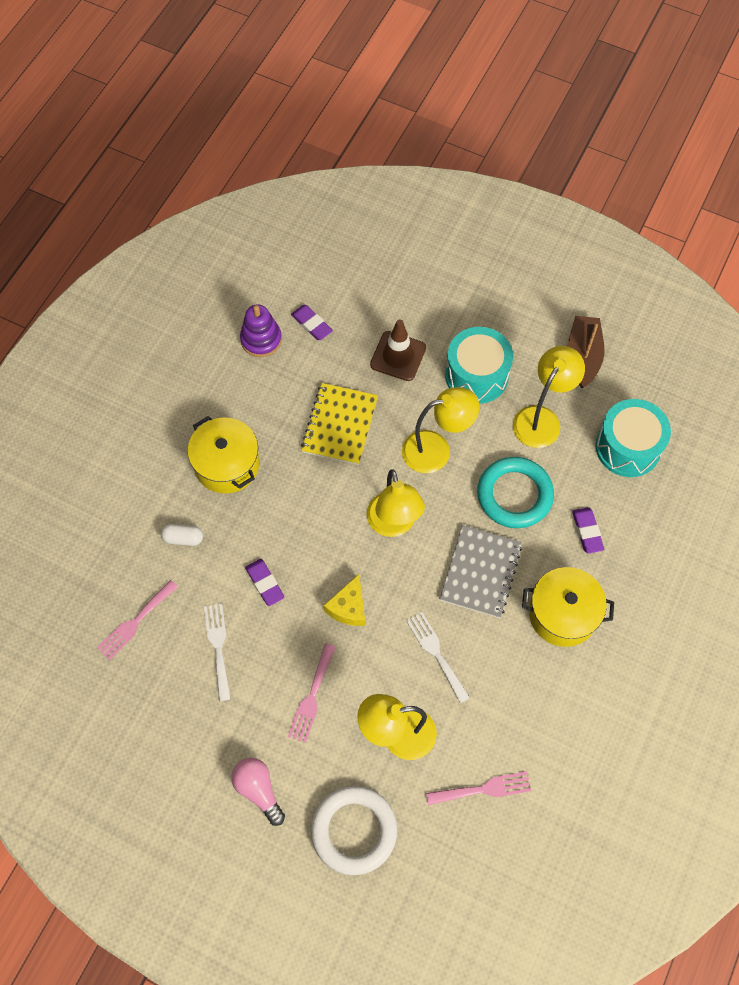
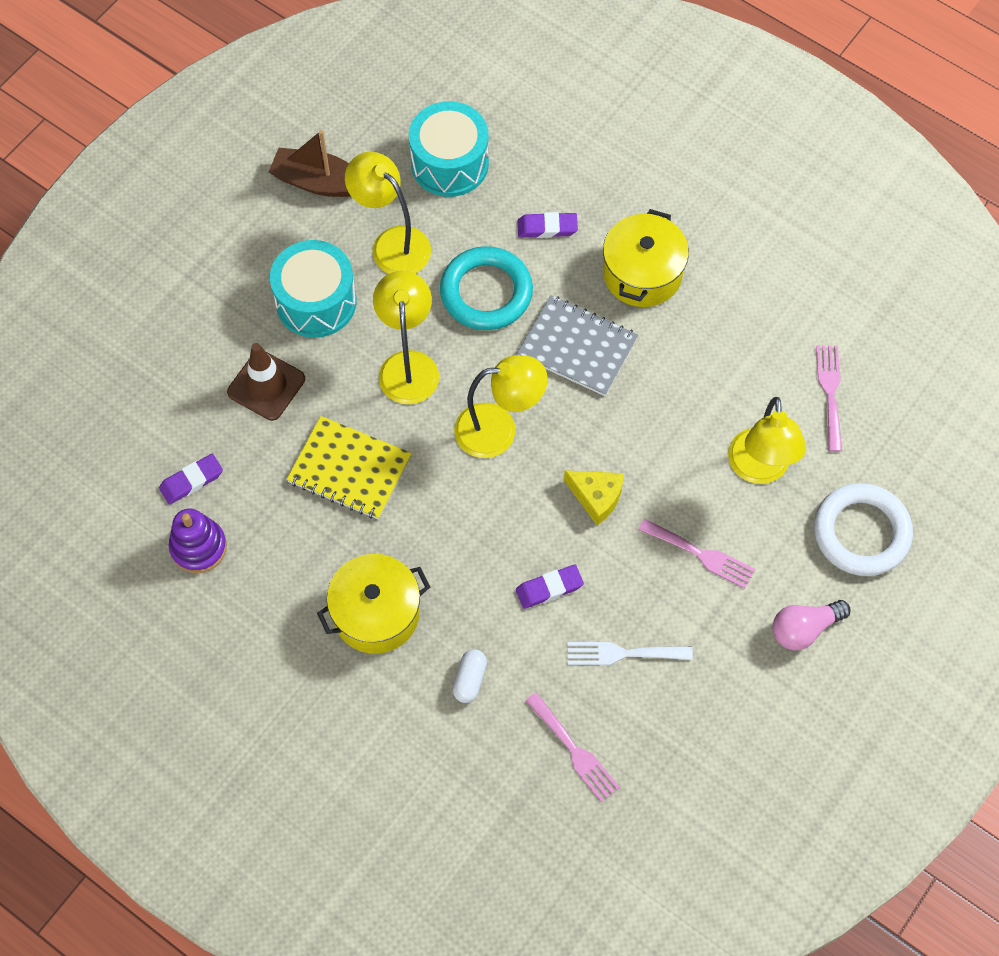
camera: 80 degrees left, 0 degrees up
(436, 653) = (668, 412): white fork -> none

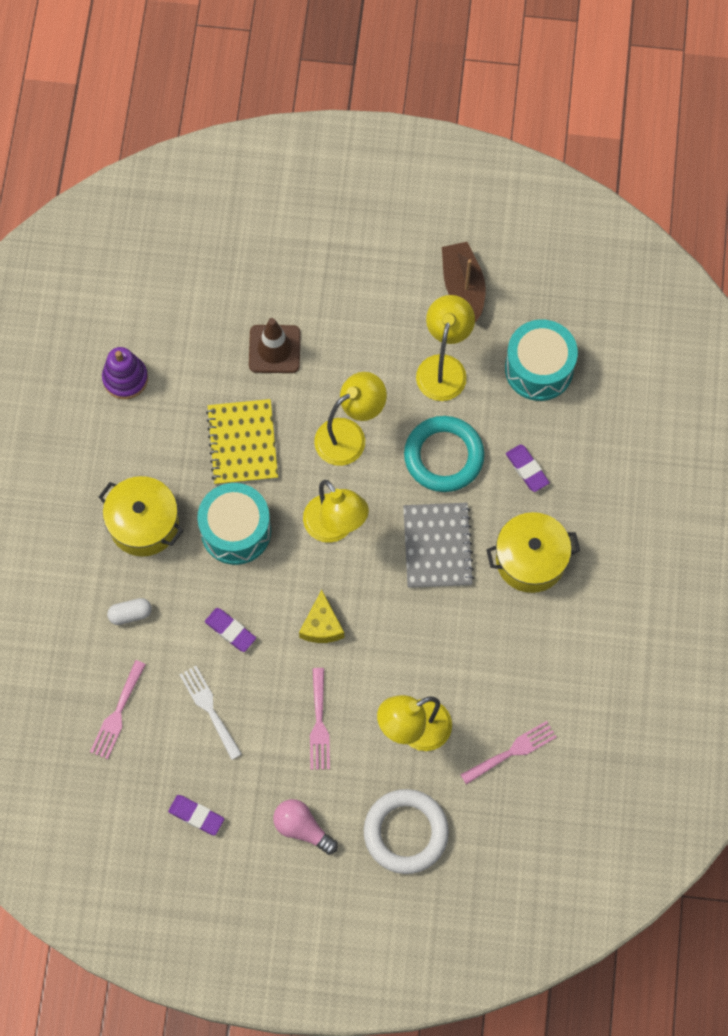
camera: 60 degrees right, 5 degrees up
(191, 481) = (172, 344): purple eraser -> purple eraser (196, 815)
(316, 301) = (362, 343): turquoise drum -> turquoise drum (236, 531)

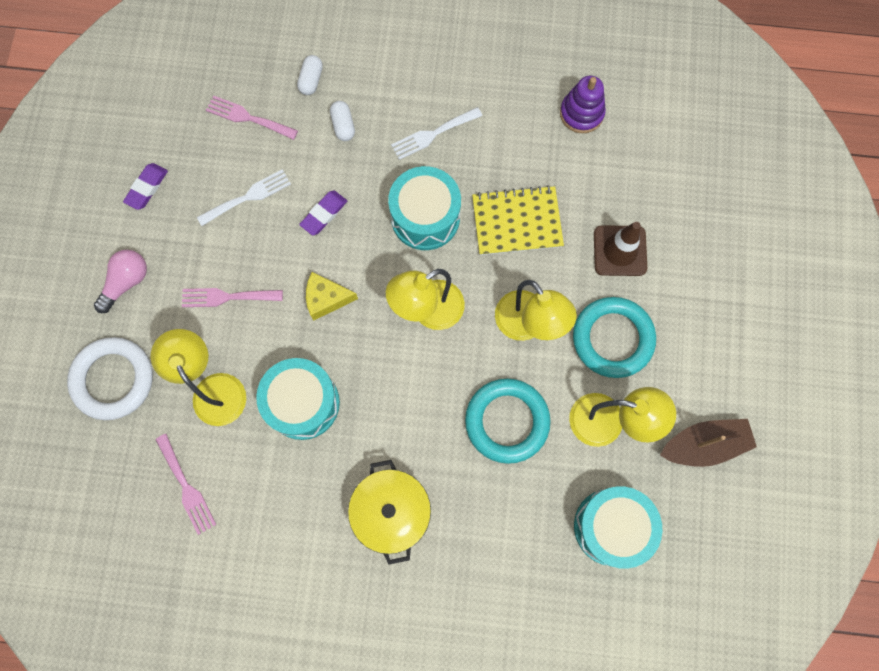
camera: 90 degrees right, 5 degrees up
(75, 649) = (311, 80): none -> white capsule
(144, 524) = (432, 134): yellow pot -> white fork
(363, 360) = (612, 339): none -> turquoise ring
(428, 644) = (303, 403): none -> turquoise drum
(437, 546) = (408, 413): grey notebook -> none
(527, 469) = (493, 510): purple eraser -> none

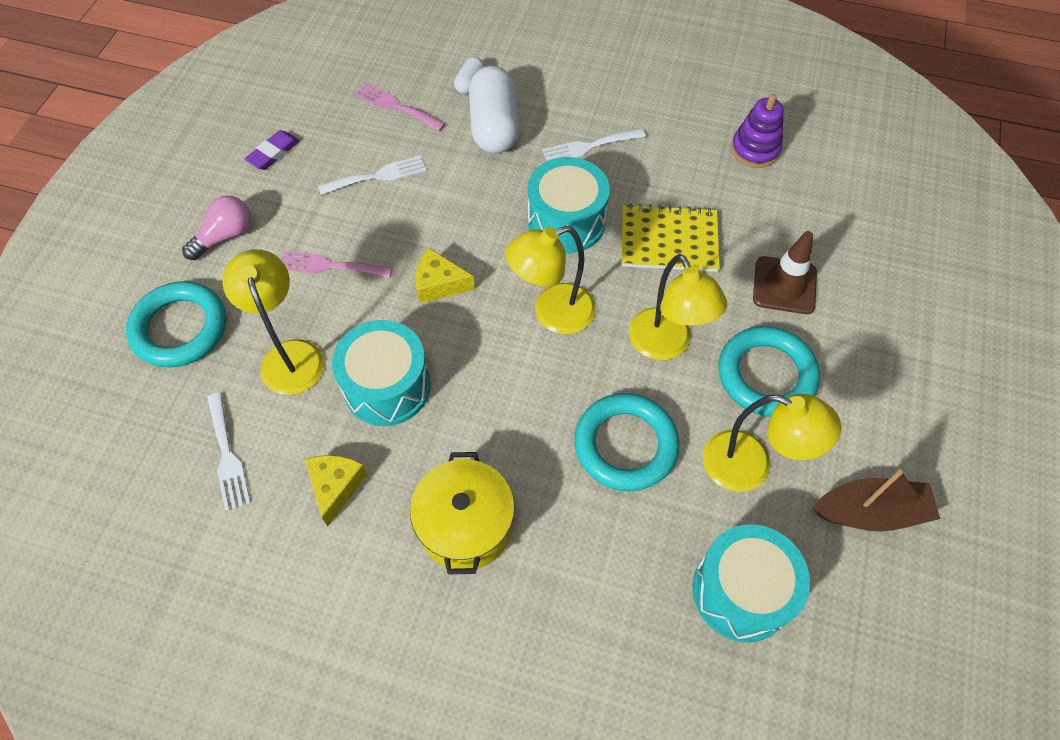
camera: 10 degrees right, 15 degrees down
(113, 379) = (180, 328): white ring -> turquoise ring
(186, 487) = (227, 456): pink fork -> white fork
(281, 498) = (336, 487): none -> yellow cheese
(324, 214) = (455, 203): purple eraser -> none
(343, 125) = (494, 126): white capsule -> white capsule, size x2.15

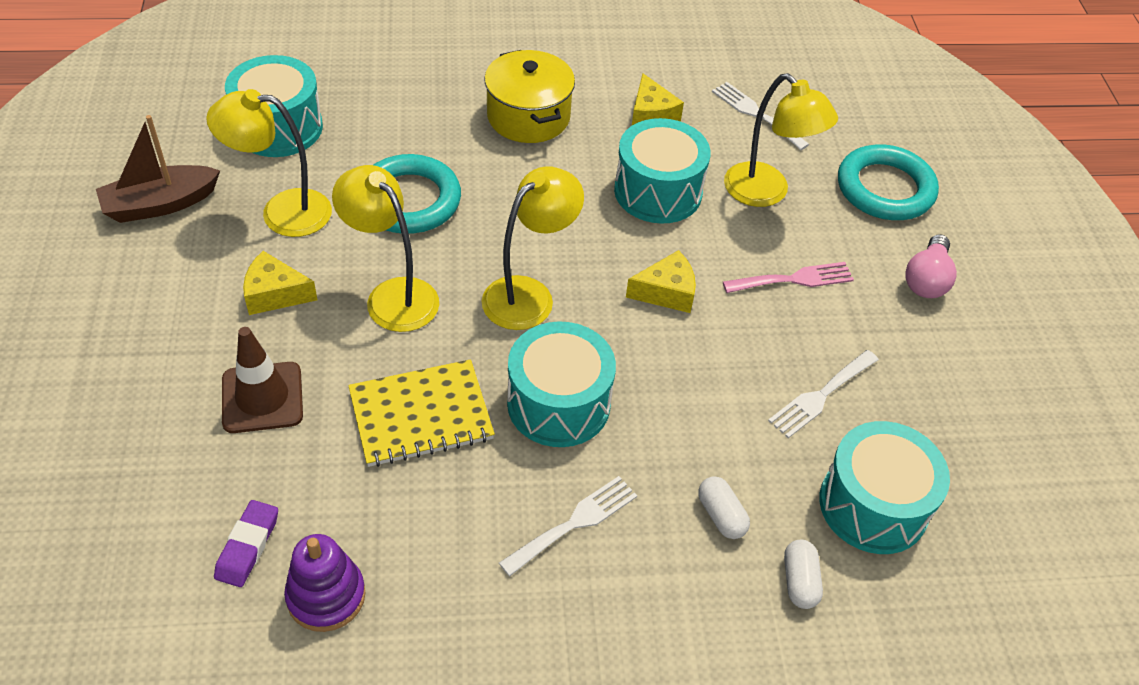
camera: 155 degrees right, 10 degrees down
(273, 153) = (965, 388): purple eraser -> purple eraser (247, 546)
(396, 106) = (873, 505): pink fork -> turquoise drum
(494, 126) = (721, 515): white capsule -> white capsule, size x0.47
(766, 375) = (275, 294): turquoise ring -> yellow cheese

